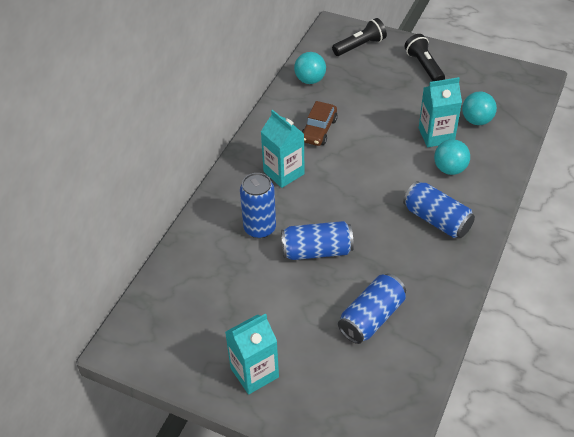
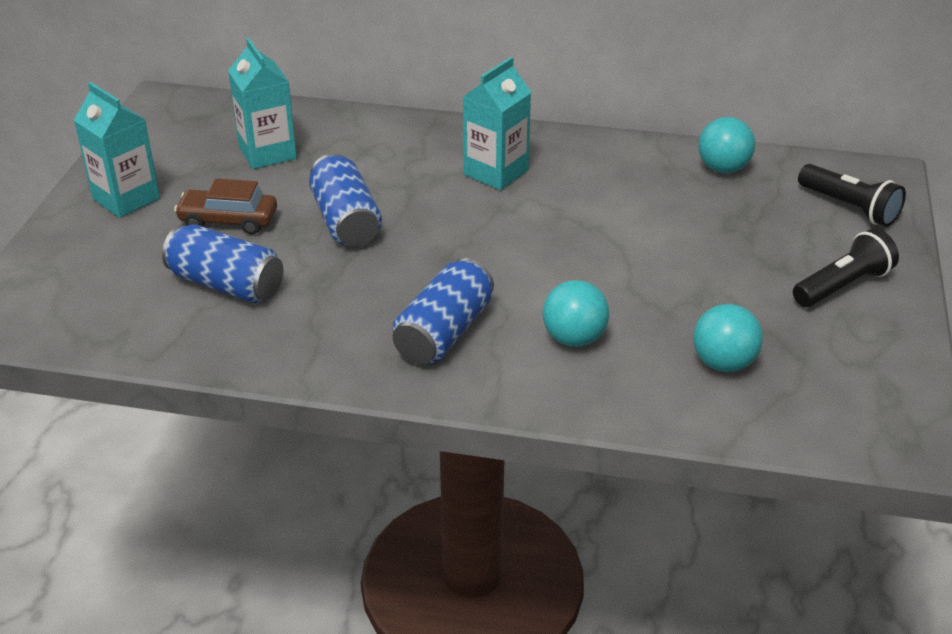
camera: 75 degrees right, 10 degrees down
(260, 228) = (377, 168): blue can -> none
(319, 130) = (605, 191): brown car -> brown car (228, 221)
(436, 135) = (655, 315): turquoise carton -> turquoise carton (267, 153)

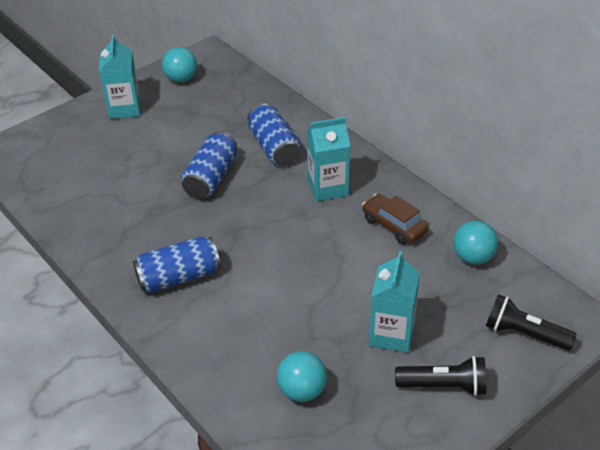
camera: 40 degrees right, 5 degrees up
(226, 284) = (112, 186): blue can -> blue can (274, 147)
(228, 221) = (155, 147): brown car -> brown car (394, 226)
(267, 153) = (221, 112): turquoise carton -> turquoise carton (391, 334)
(574, 338) = (240, 322): turquoise ball -> turquoise ball (181, 79)
(850, 208) = (524, 333): black flashlight -> black flashlight turned 120 degrees clockwise

